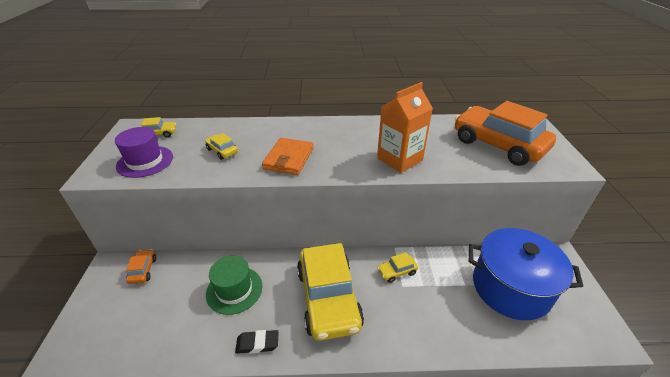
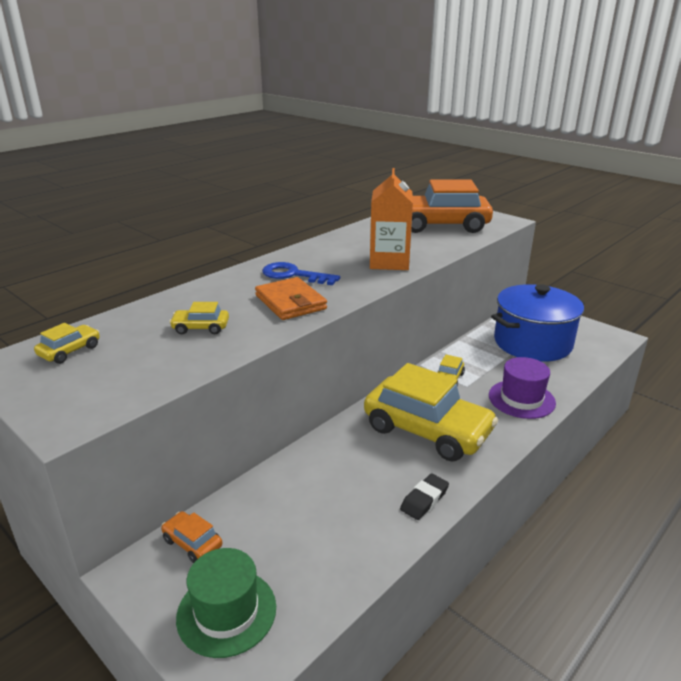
camera: 45 degrees left, 10 degrees down
(145, 161) = (116, 379): purple hat -> purple hat (521, 399)
(234, 290) = (333, 483): green hat -> green hat (226, 612)
(324, 139) = (294, 275): none -> blue key

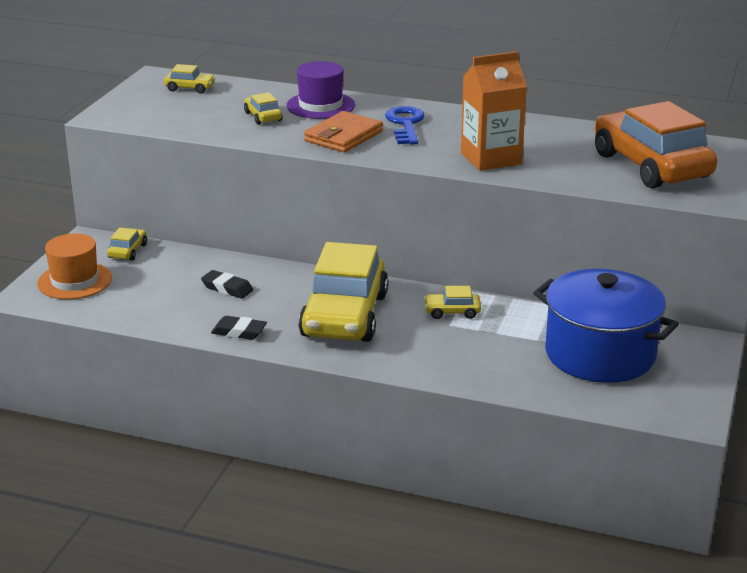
camera: 65 degrees right, 0 degrees up
(192, 543) = (128, 251): orange car -> yellow car
(226, 612) = (75, 281): green hat -> orange hat
(333, 486) = (227, 288): none -> black eraser
(521, 399) = (452, 361): purple hat -> purple hat (320, 105)

